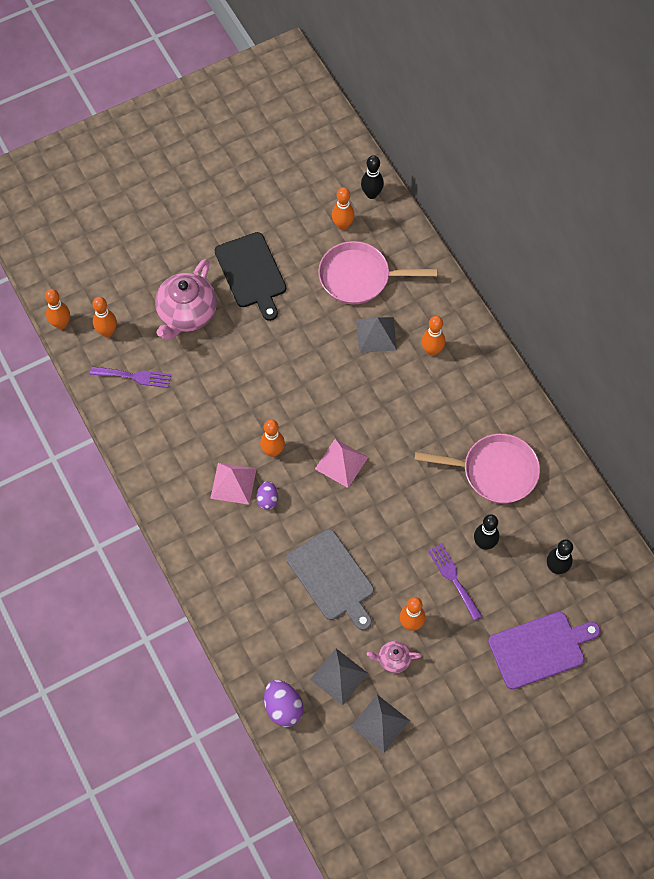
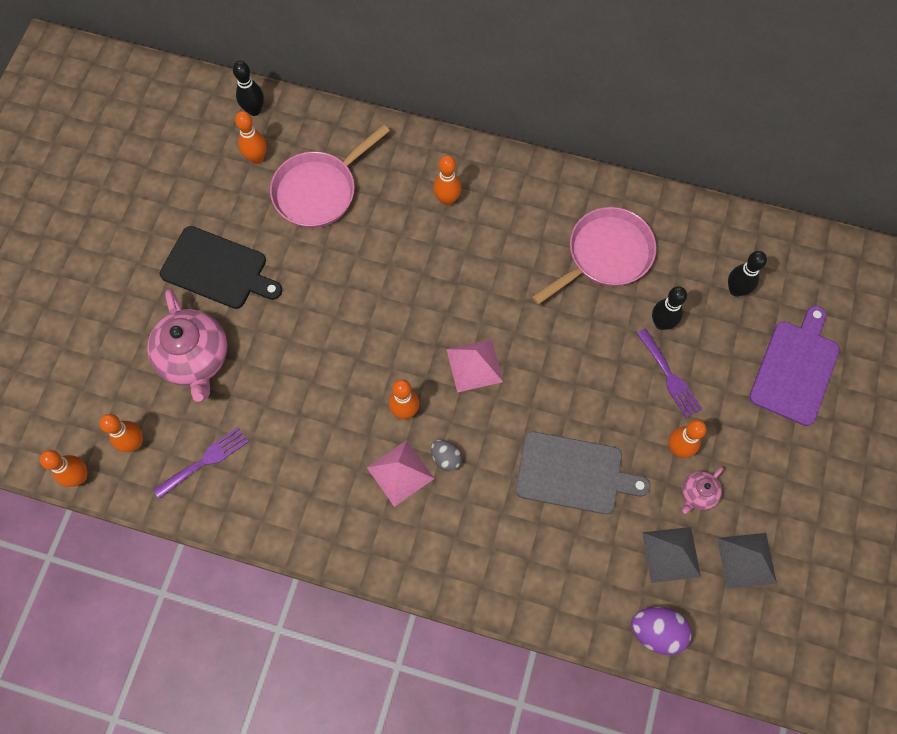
camera: 45 degrees left, 5 degrees up
(267, 499) = (446, 458): purple egg -> grey egg
(376, 334) = (386, 227): grey pyramid -> none
(453, 578) = (669, 376): purple fork -> purple fork turned 135 degrees counterclockwise

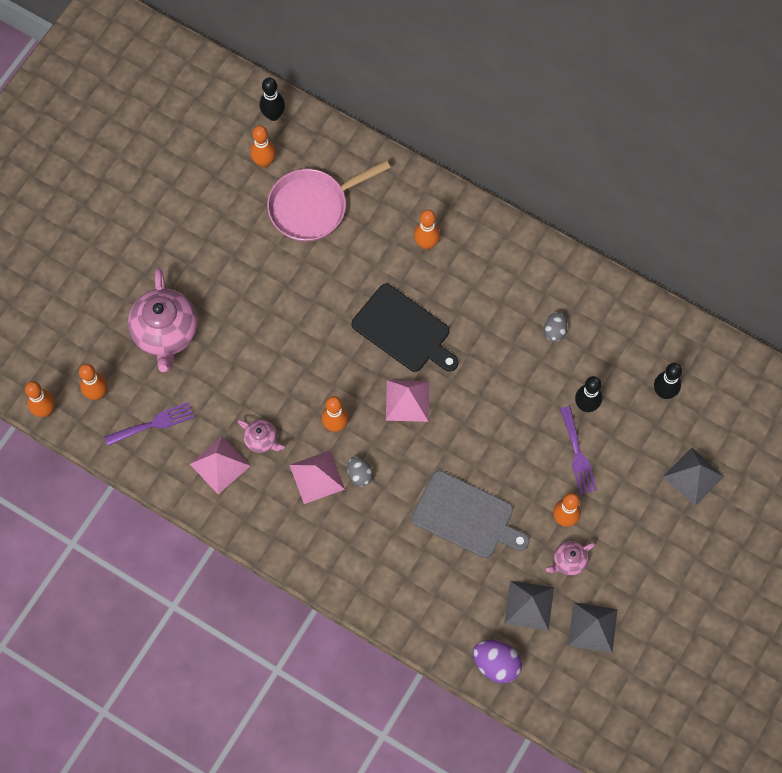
camera: 15 degrees right, 0 degrees up
(218, 269) = (204, 257): black cutting board -> black cutting board (404, 330)
(290, 487) = (220, 465): none -> pink pyramid
(329, 448) = (261, 440): none -> pink teapot
(605, 255) = (554, 331): pink pan -> grey egg
(795, 369) = (693, 476): purple cutting board -> grey pyramid

